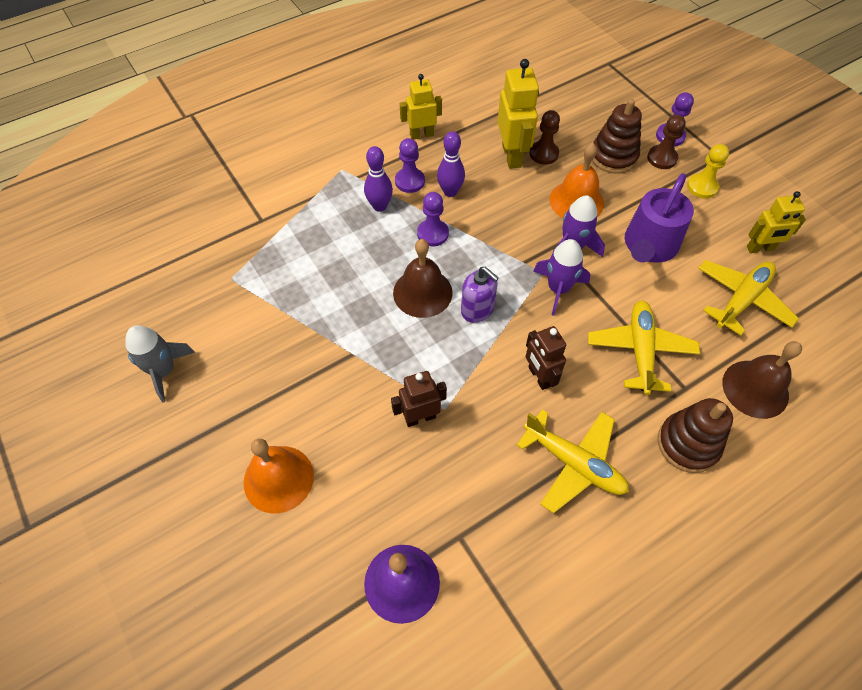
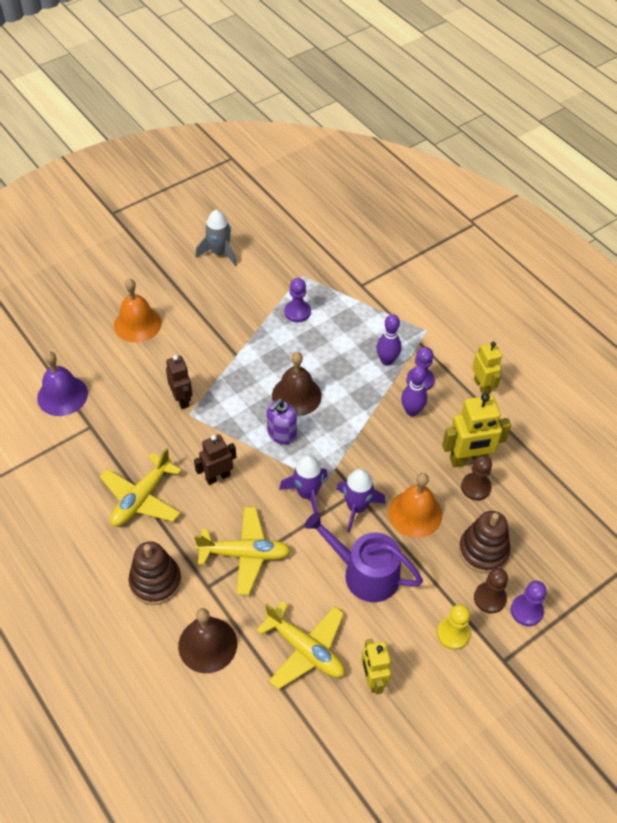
camera: 85 degrees right, 5 degrees down
(432, 234) = (360, 400): purple pawn -> purple pawn (297, 312)

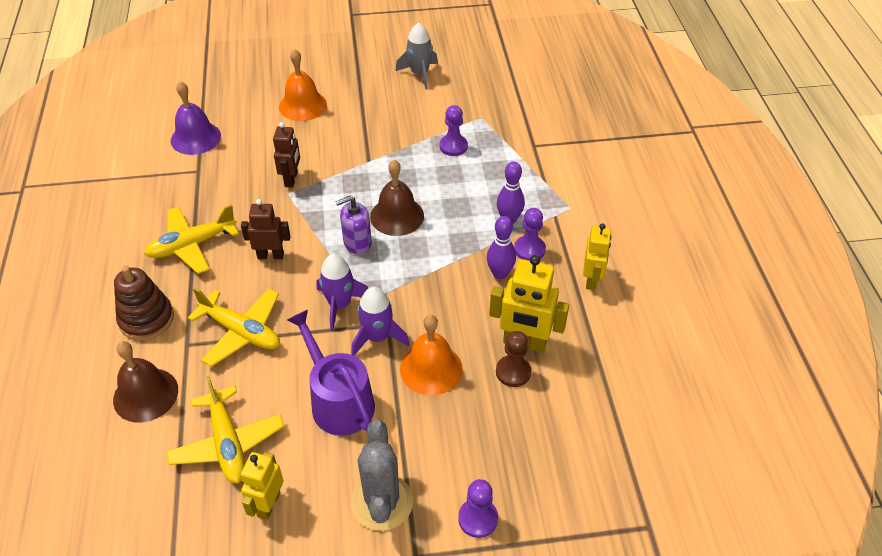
camera: 30 degrees right, 5 degrees down
(453, 634) = (382, 502): yellow pawn -> grey cactus
(483, 551) = (475, 437): brown stacking toy -> none
(489, 598) = (447, 486): brown pawn -> none

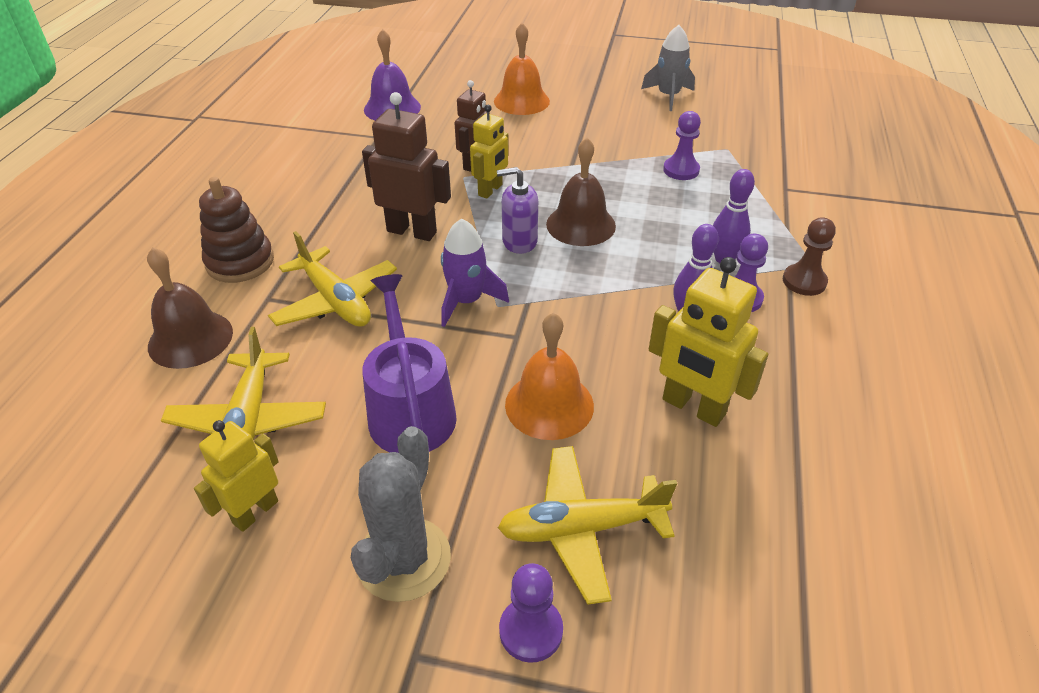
camera: 20 degrees right, 5 degrees down
(192, 245) = (331, 202): yellow plane -> yellow plane (581, 528)
(270, 255) = (412, 231): brown robot -> brown robot, size x1.51
(377, 337) = (495, 349): purple rocket -> none
(513, 372) = (662, 440): brown pawn -> brown pawn (804, 281)
(592, 280) = (818, 354): yellow robot -> yellow robot (490, 190)

